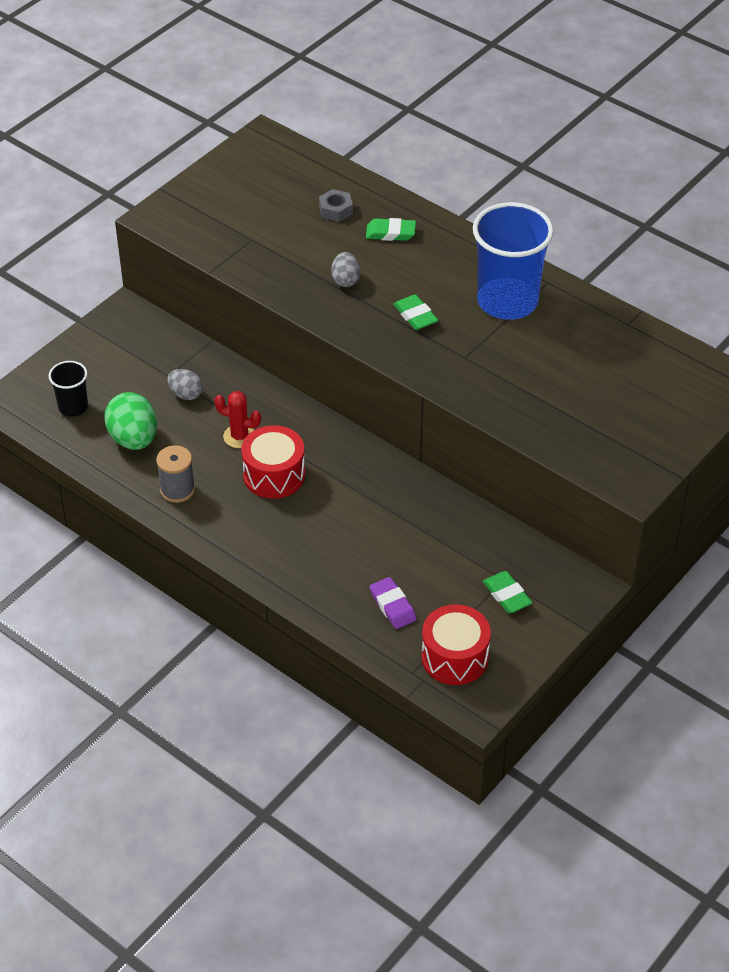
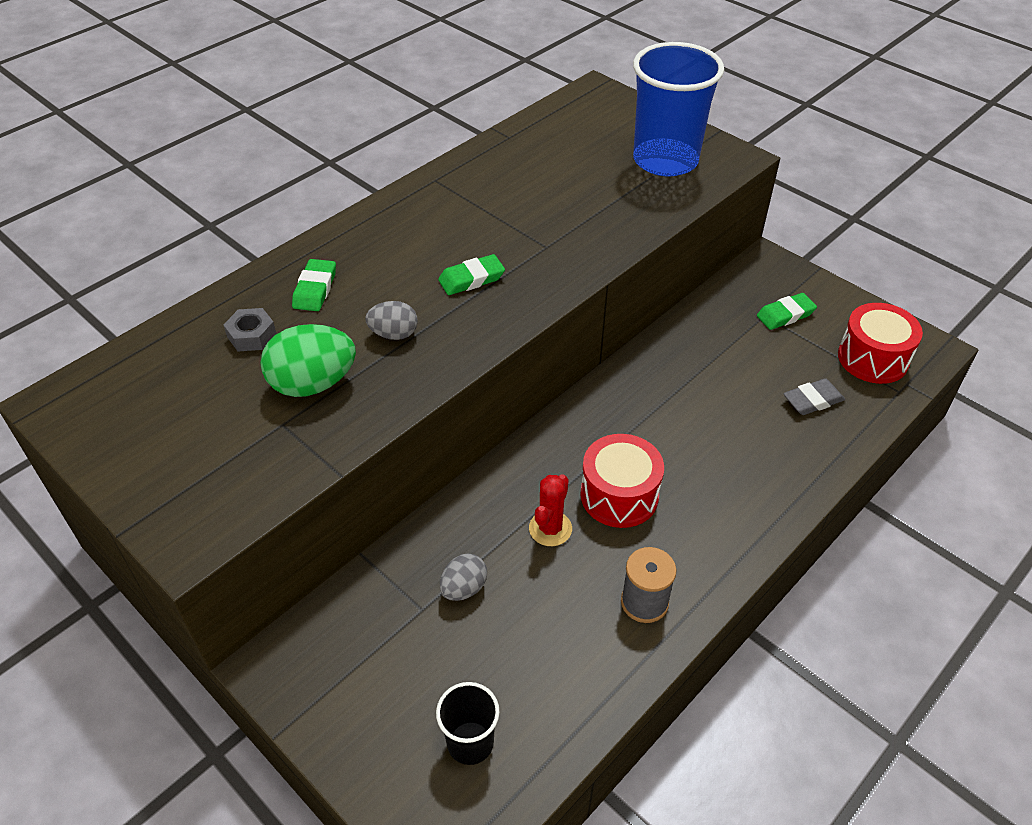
camera: 85 degrees left, 0 degrees up
(133, 439) = (546, 656): green egg -> green egg (313, 384)
(392, 606) = (812, 400): purple eraser -> grey eraser
(507, 301) = (461, 209): blue cup -> blue cup (665, 160)

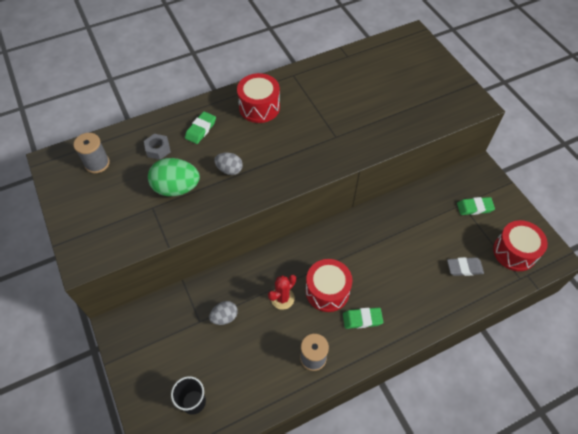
camera: 20 degrees right, 10 degrees up
(146, 384) = (97, 163): none -> grey spool
(401, 235) = (259, 107): none -> red drum
(471, 279) = (285, 146): green eraser -> green eraser (362, 319)
(665, 160) = (432, 96): blue cup -> none

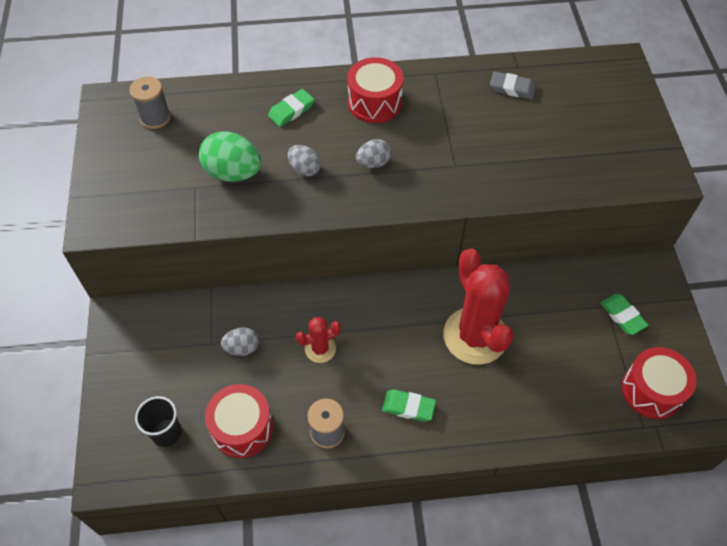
camera: 20 degrees right, 0 degrees up
(158, 149) = (231, 120): grey nut -> none
(277, 151) = (373, 163): none -> grey egg
(327, 291) = (379, 358): red drum -> red drum (242, 428)
(386, 253) = (475, 336): none -> red cactus
(464, 268) = (572, 388): grey eraser -> grey eraser (512, 88)
(474, 207) = (622, 316): green eraser -> green eraser turned 45 degrees clockwise

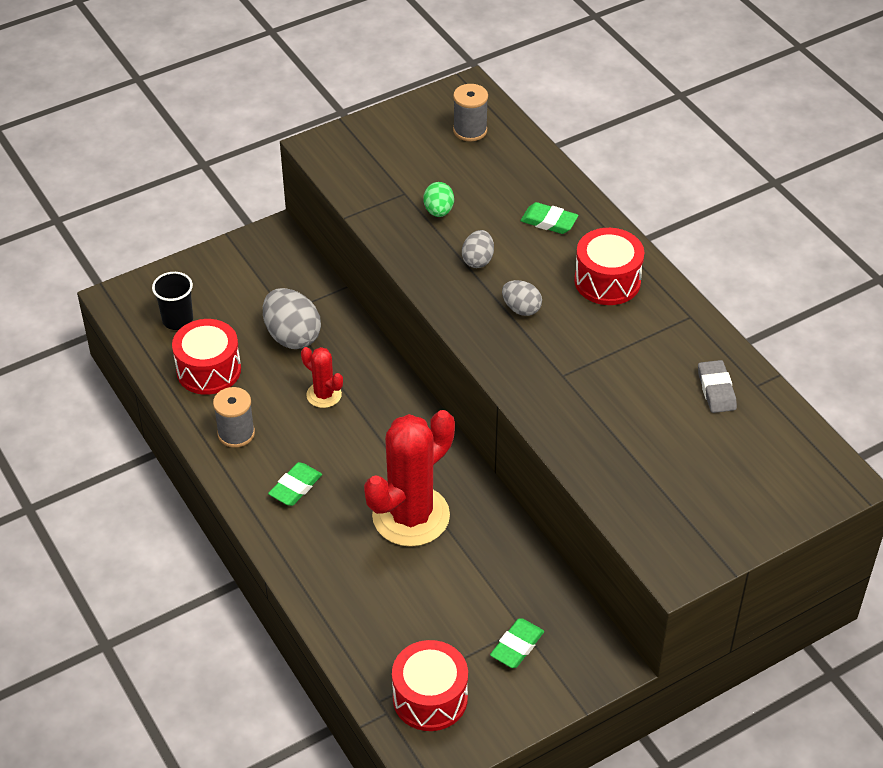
camera: 65 degrees right, 10 degrees down
(233, 173) = (438, 211): green egg -> green egg, size x0.58
(242, 348) = (292, 336): grey egg -> grey egg, size x1.72
(408, 407) = (295, 487): green eraser -> green eraser turned 45 degrees clockwise

